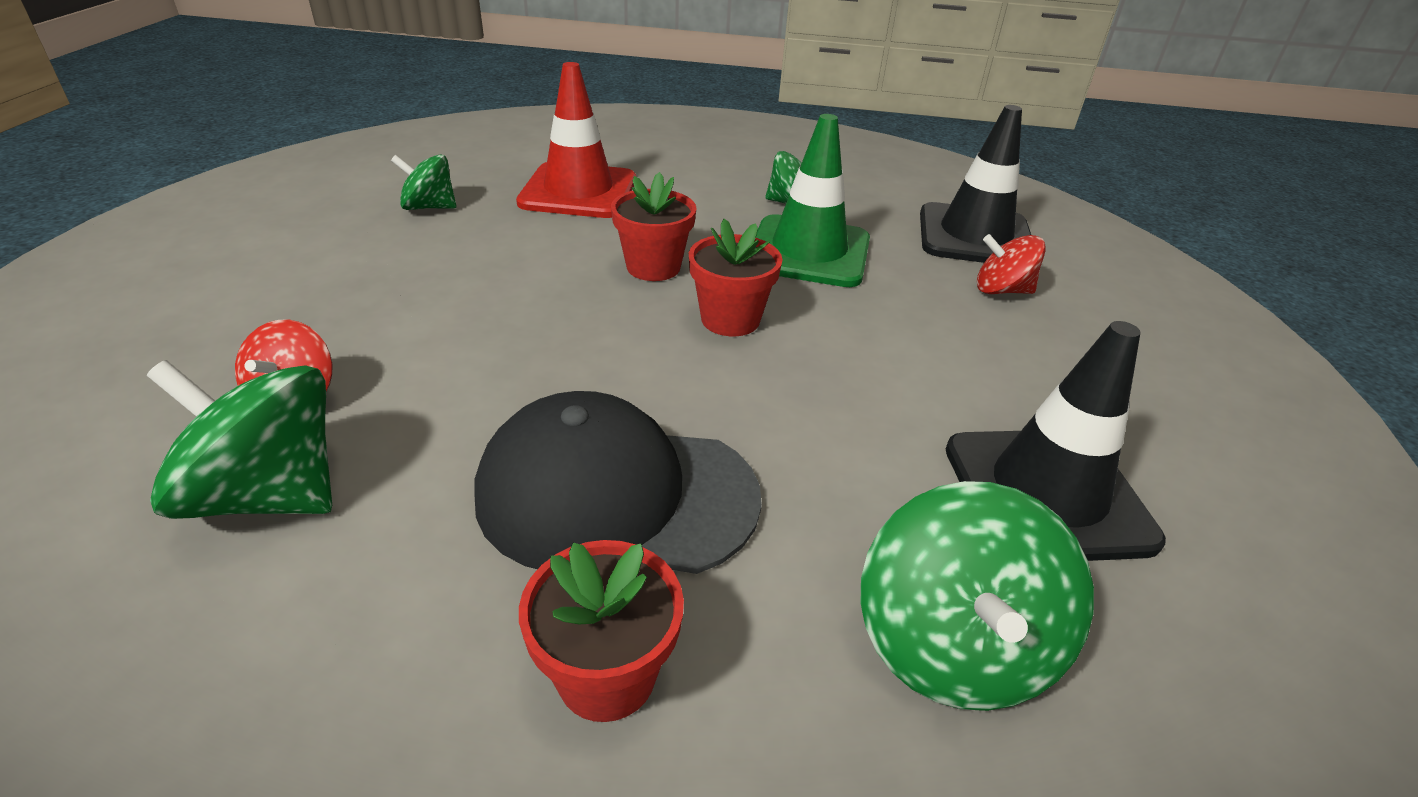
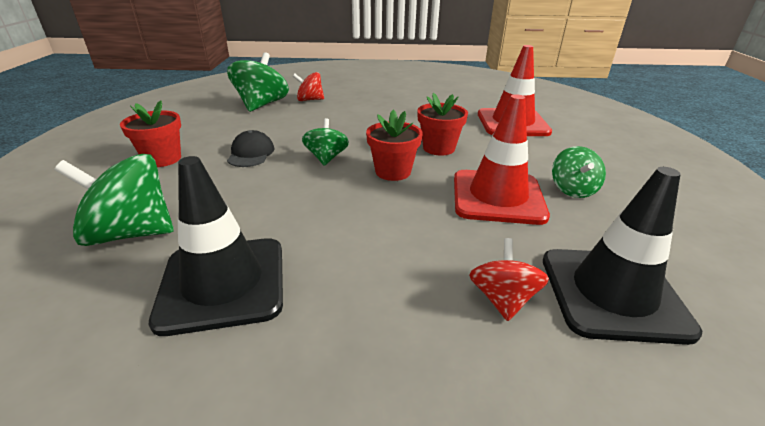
camera: 85 degrees right, 5 degrees down
(429, 207) = (461, 97): green spinning top -> green spinning top (326, 158)
(616, 494) = (251, 153): black cap -> black cap, size x0.49
(808, 252) = (497, 197): green traffic cone -> red traffic cone

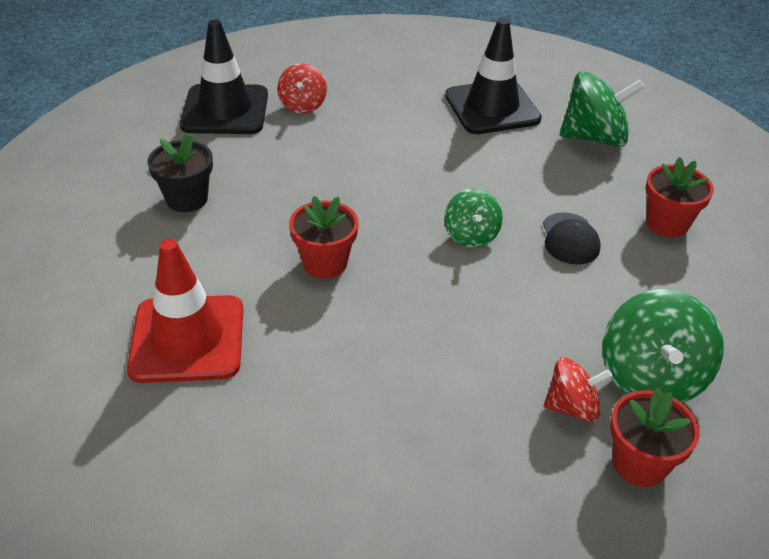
camera: 175 degrees right, 10 degrees up
(393, 172) = (385, 216): red flower pot -> red flower pot (639, 463)
(497, 197) = (274, 186): red traffic cone -> none
(572, 189) = (187, 199): green spinning top -> black flower pot

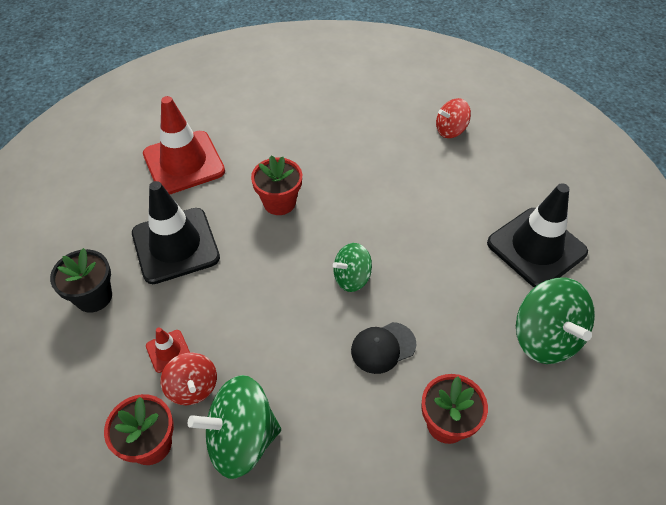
camera: 70 degrees right, 10 degrees up
(187, 199) = (308, 113): black flower pot -> black flower pot (94, 297)
(225, 110) = (415, 94): black traffic cone -> black traffic cone (175, 245)
(511, 420) = (168, 351): none -> red traffic cone

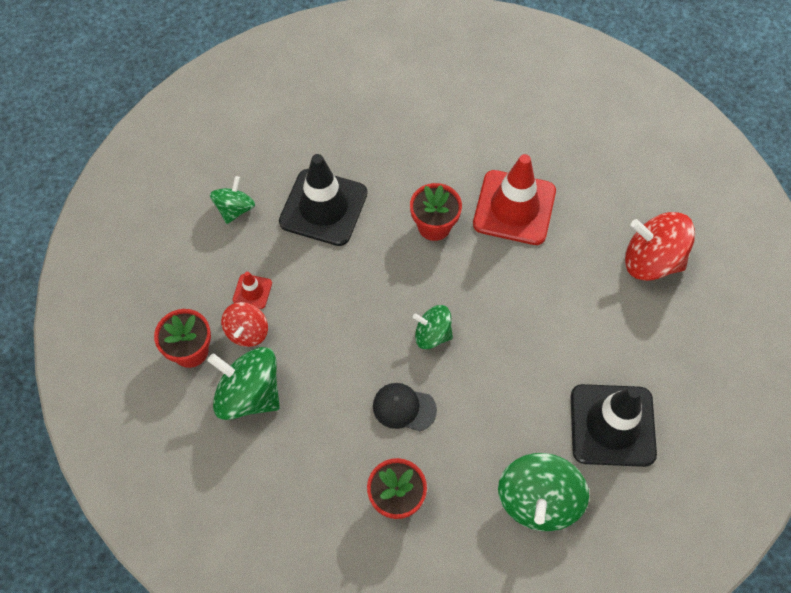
camera: 40 degrees right, 10 degrees up
(94, 297) = (235, 209): black flower pot -> green spinning top
(184, 163) = (389, 134): red traffic cone -> red traffic cone (514, 208)
(450, 130) = (651, 261): red spinning top -> red spinning top, size x1.68

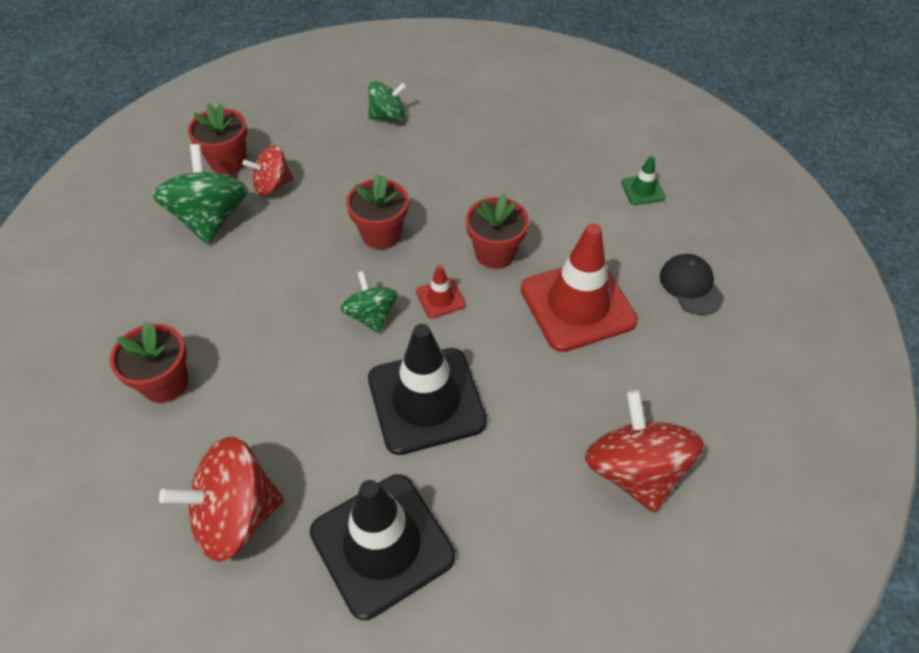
camera: 55 degrees right, 10 degrees down
(252, 291) = (316, 168): red traffic cone -> red traffic cone (440, 298)
(323, 207) = (441, 168): black traffic cone -> black traffic cone (426, 400)
(360, 286) = (381, 234): none -> red flower pot
(404, 408) = (272, 336): black cap -> black cap (691, 286)
(446, 102) = (642, 190): none -> green traffic cone
(538, 500) = (236, 516): green spinning top -> red spinning top

